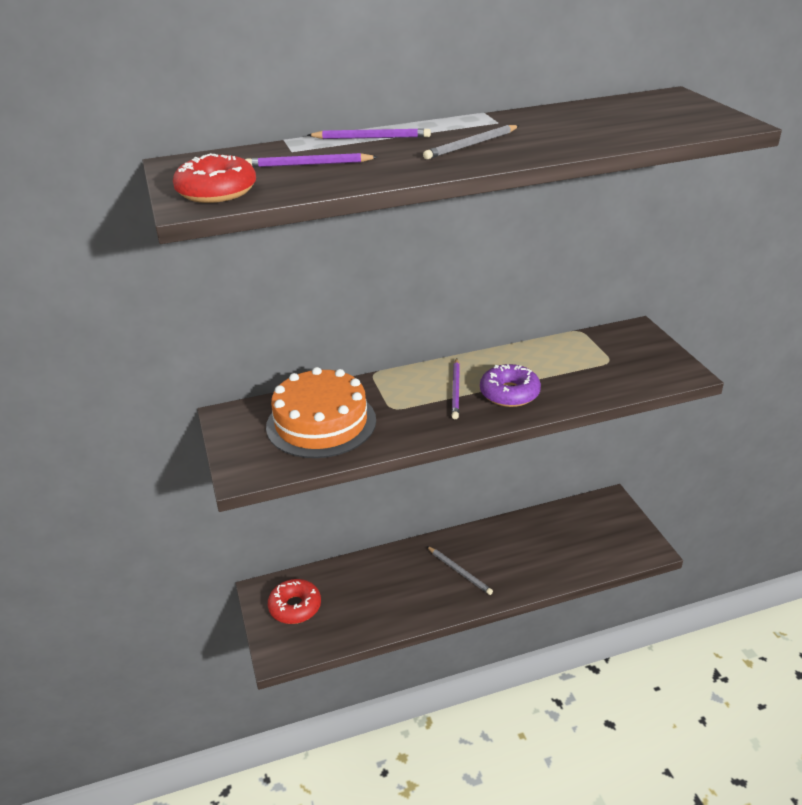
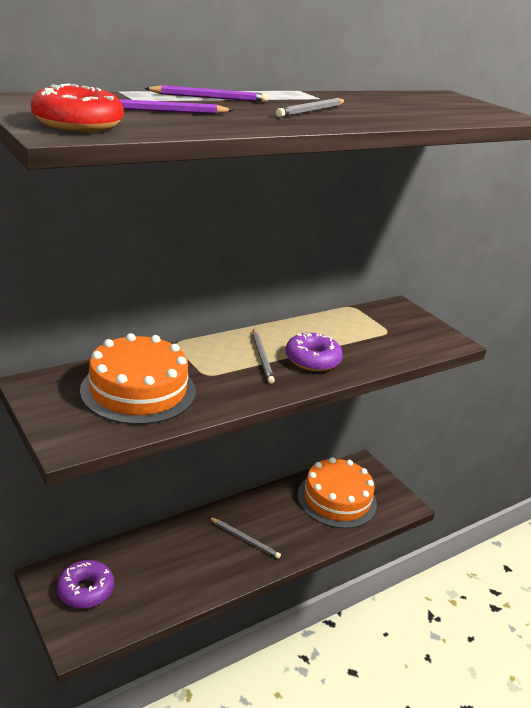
camera: 20 degrees left, 5 degrees down
(295, 607) = (86, 590): red donut -> purple donut
(456, 390) = (262, 357): purple pencil -> grey pencil
(570, 537) = (336, 499): none -> orange cake

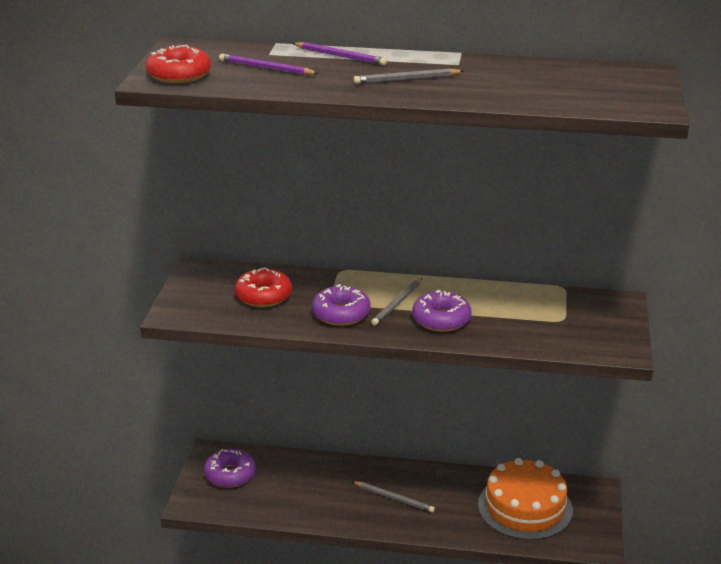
camera: 45 degrees right, 0 degrees up
(138, 390) = (263, 296): orange cake -> red donut
(230, 383) = (341, 314): none -> purple donut
(244, 539) = (394, 498): grey pencil -> grey pencil turned 45 degrees counterclockwise

